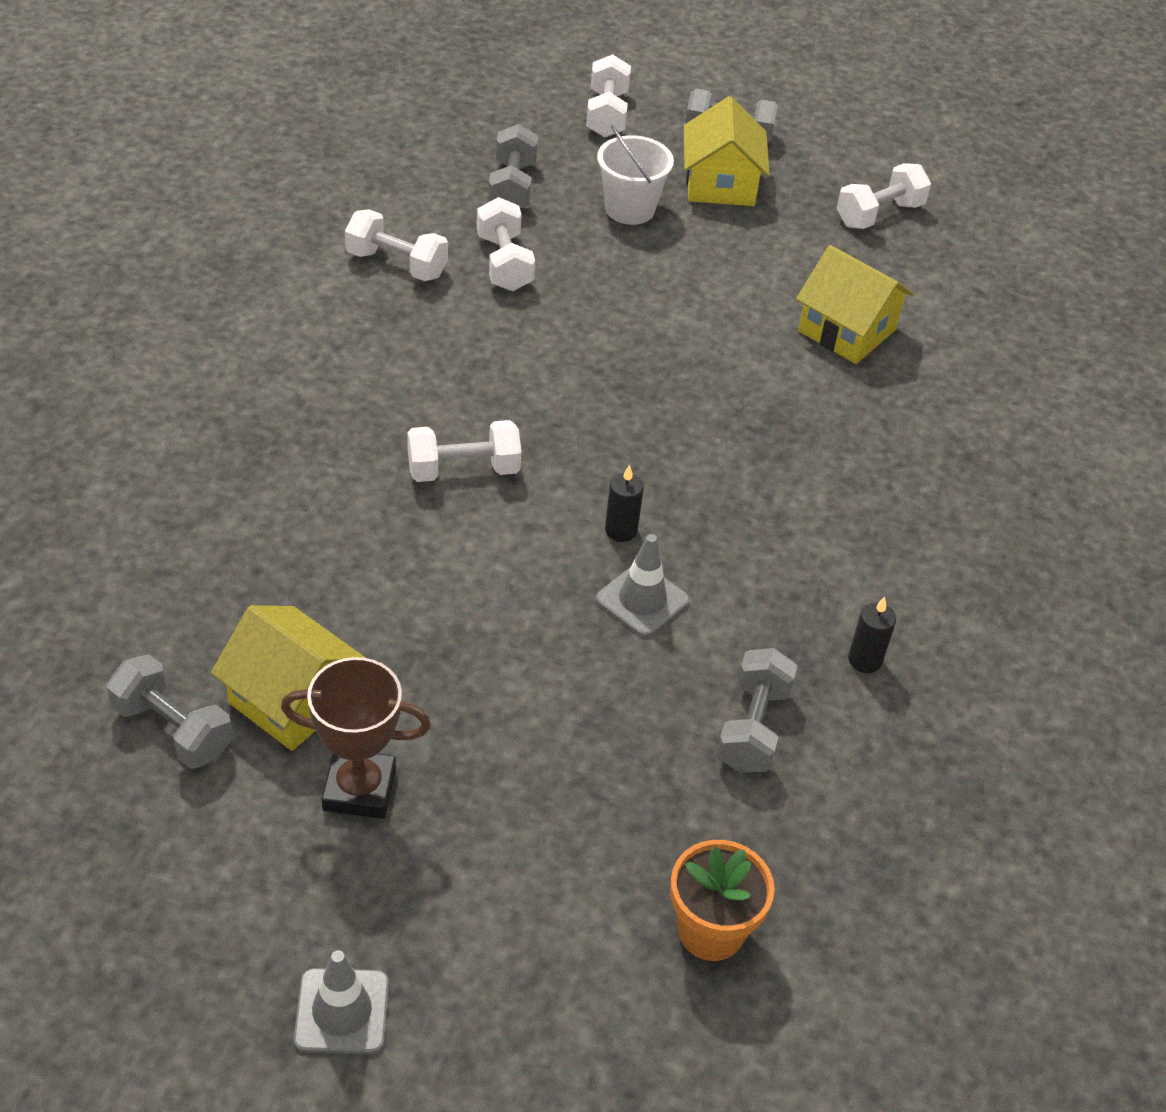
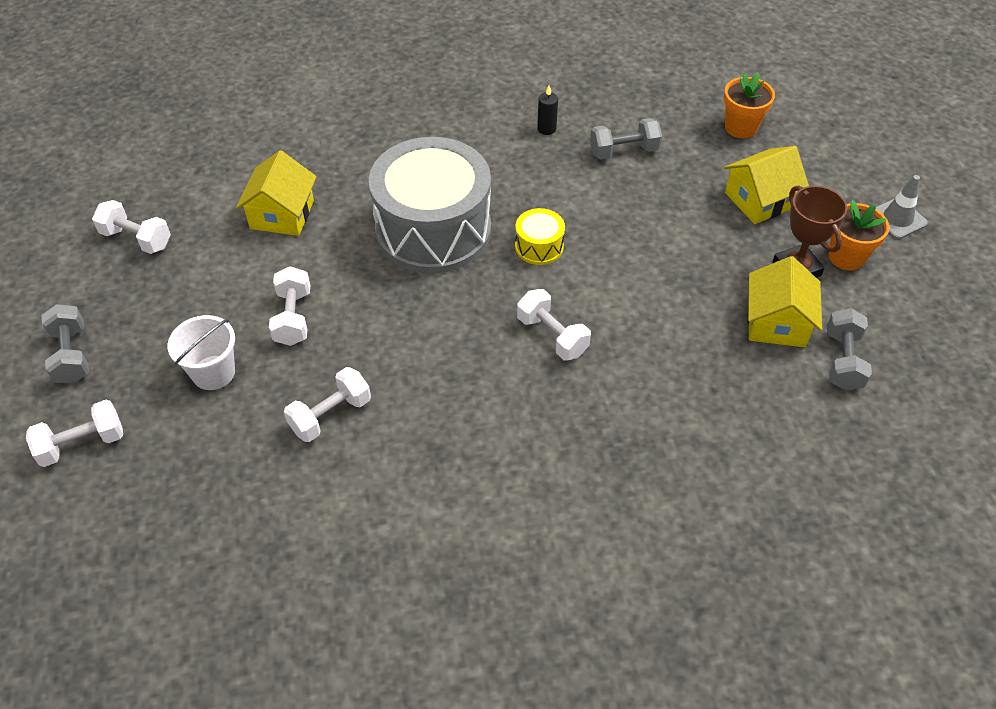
camera: 115 degrees left, 5 degrees up
(328, 871) = (846, 257): none -> orange flower pot
(396, 264) = (377, 480): white dumbbell -> white dumbbell (293, 317)
(512, 187) = (228, 457): grey dumbbell -> none
(621, 530) = (539, 246): black candle -> yellow drum
(642, 600) = (581, 218): grey traffic cone -> none
(720, 184) = (147, 334): yellow house -> yellow house (759, 200)
(726, 446) = (433, 230): none -> grey drum

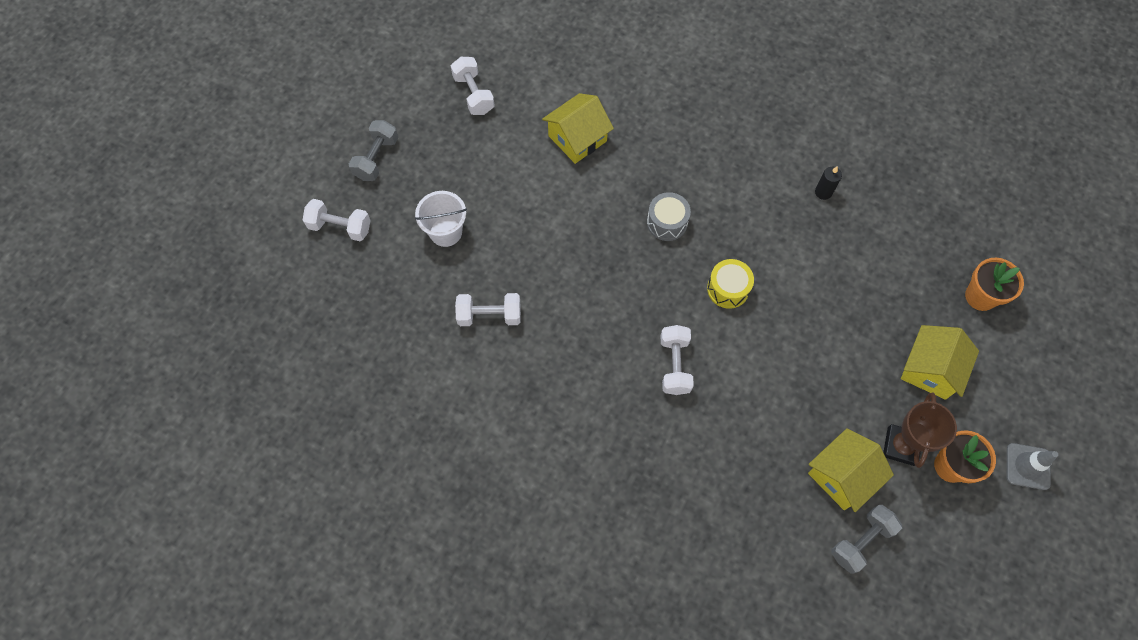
camera: 40 degrees right, 15 degrees up
(293, 317) = (522, 226): white dumbbell -> none
(433, 230) = (667, 222): grey drum -> grey drum, size x0.41
(624, 151) = (864, 253): grey dumbbell -> none
(759, 200) = (930, 370): yellow house -> yellow house turned 75 degrees counterclockwise

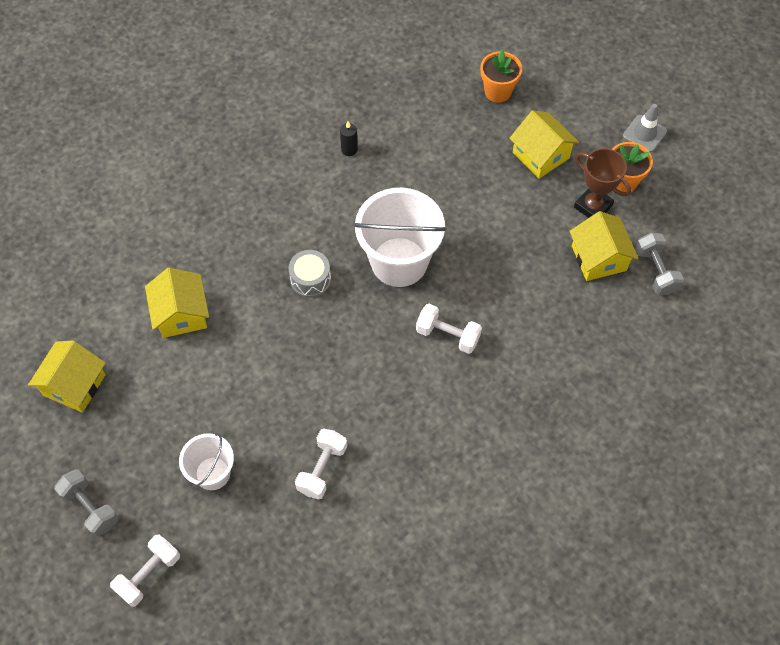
camera: 65 degrees left, 5 degrees down
(473, 94) = (74, 385): white dumbbell -> yellow house
(728, 289) = (399, 262): yellow drum -> white bucket

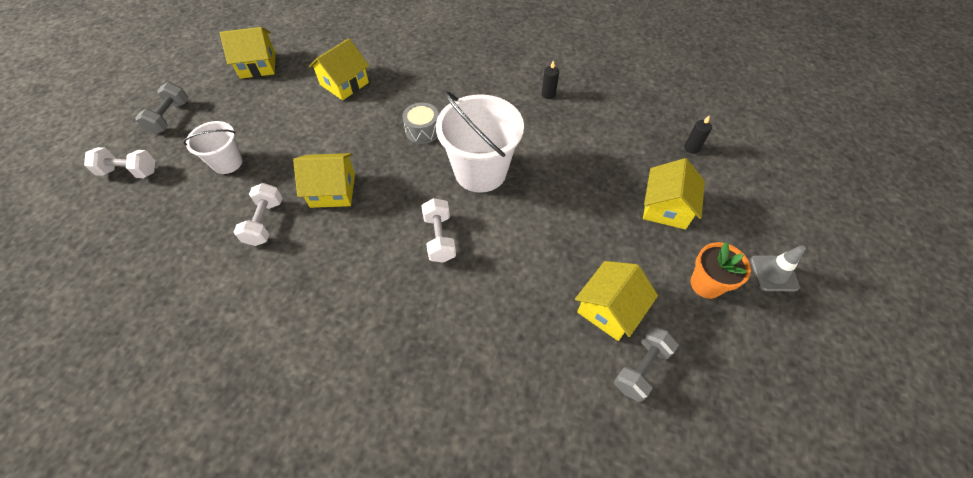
camera: 55 degrees right, 5 degrees down
(322, 469) = (265, 222): white dumbbell -> white dumbbell turned 75 degrees counterclockwise
(327, 393) = (333, 190): none -> yellow house
(498, 91) = (691, 148): orange flower pot -> black candle
(593, 206) = (657, 274): brown trophy -> none

